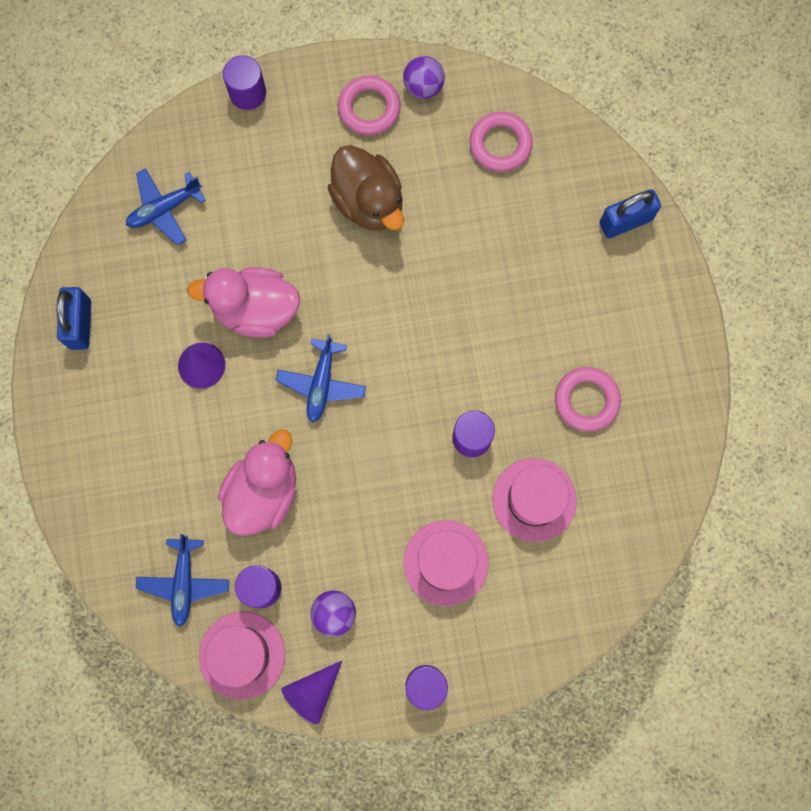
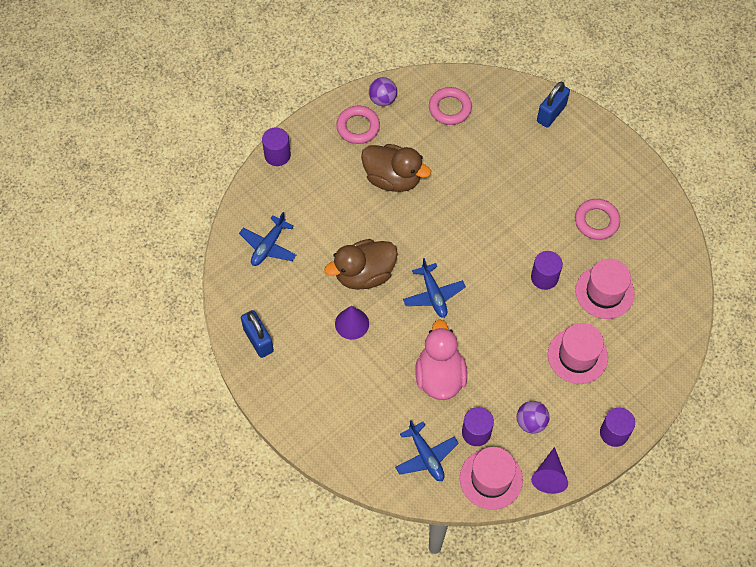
camera: 30 degrees left, 15 degrees down
(255, 310) = (364, 274): pink duck -> brown duck

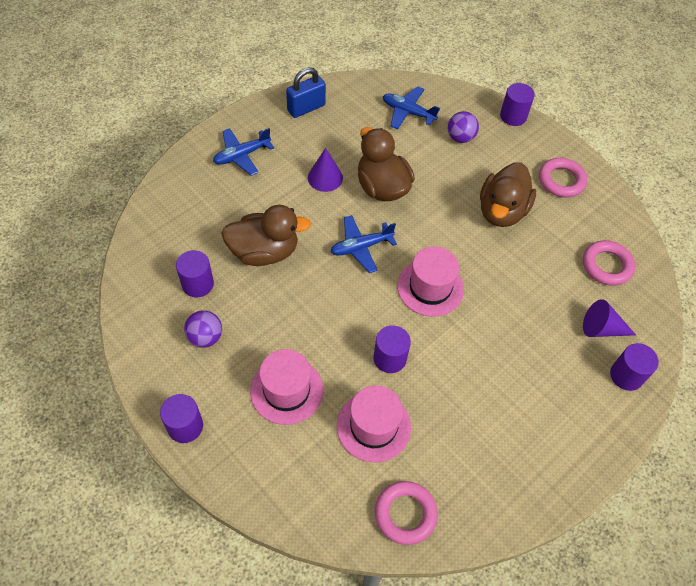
camera: 85 degrees right, 5 degrees down
(382, 99) = (602, 202): purple ball -> purple ball (460, 137)
(426, 456) = (175, 239): blue plane -> blue plane (242, 155)
(439, 376) = (264, 252): pink duck -> brown duck
(491, 479) = (144, 296): pink hat -> pink hat (430, 287)
(549, 476) = (140, 353): purple cone -> purple cone (602, 329)
(551, 113) = (626, 375): blue padlock -> purple cylinder
(596, 221) = (474, 422): pink ring -> pink ring (405, 514)

